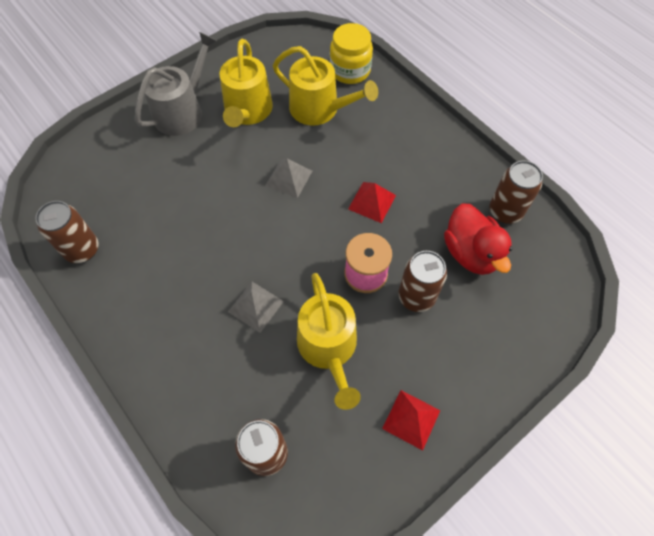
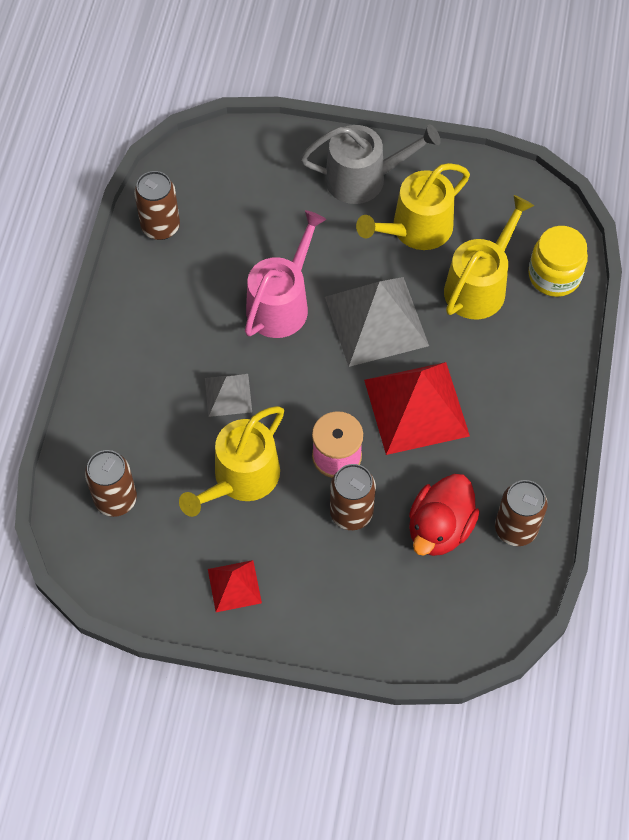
camera: 50 degrees right, 0 degrees up
(220, 221) = (281, 303): none -> pink watering can
(288, 178) = (376, 321): grey pyramid -> grey pyramid, size x1.96
(319, 109) = (479, 286): yellow watering can -> yellow watering can turned 135 degrees counterclockwise
(372, 202) = (416, 407): red pyramid -> red pyramid, size x1.96

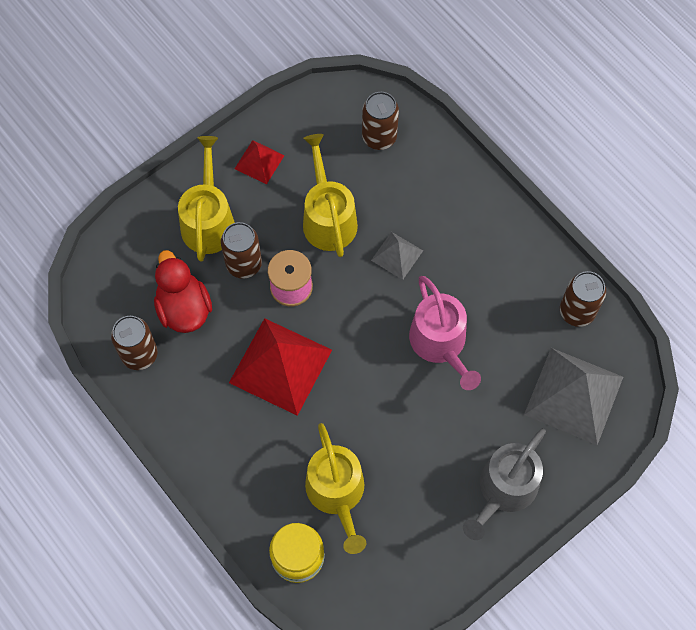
camera: 130 degrees right, 5 degrees up
(376, 321) = (371, 395): grey pyramid -> grey pyramid (574, 395)
(416, 229) = (425, 490): yellow watering can -> yellow watering can (208, 221)

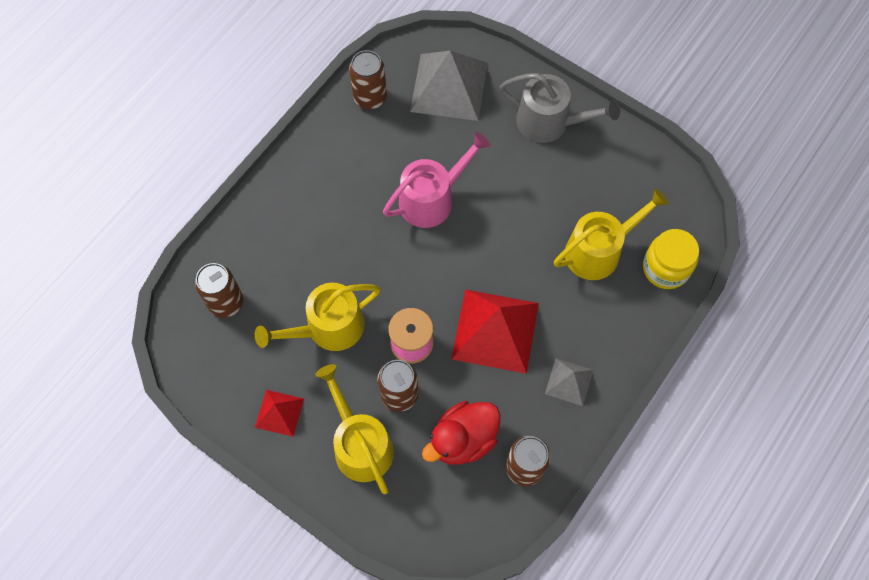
camera: 105 degrees left, 0 degrees up
(208, 221) = (360, 444): yellow watering can -> yellow watering can turned 75 degrees clockwise
(397, 255) = (353, 256): grey pyramid -> grey pyramid (569, 381)

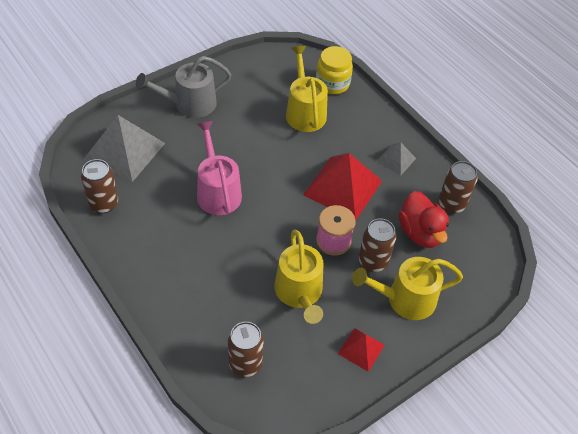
camera: 75 degrees left, 15 degrees down
(549, 122) = (190, 104): grey watering can -> grey watering can turned 150 degrees counterclockwise

